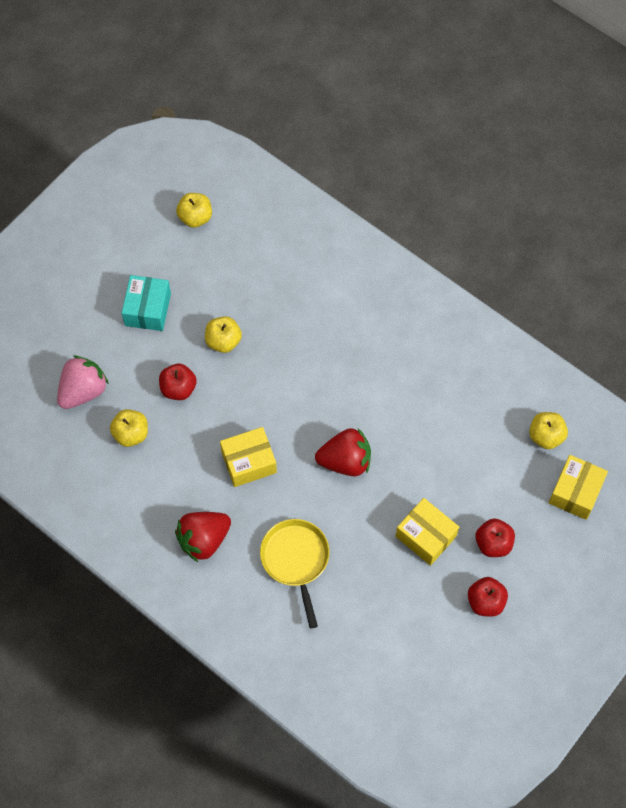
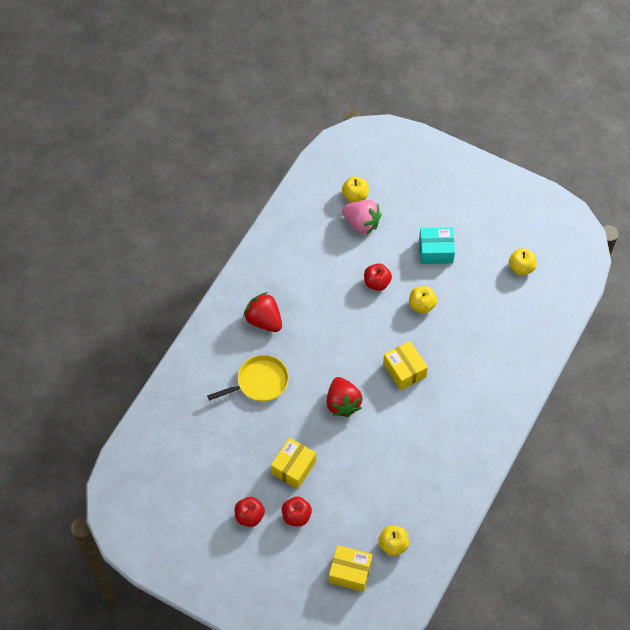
camera: 80 degrees right, 5 degrees down
(131, 434) = (335, 259): yellow apple -> yellow apple (355, 196)
(249, 462) = (328, 339): yellow box -> yellow box (404, 370)

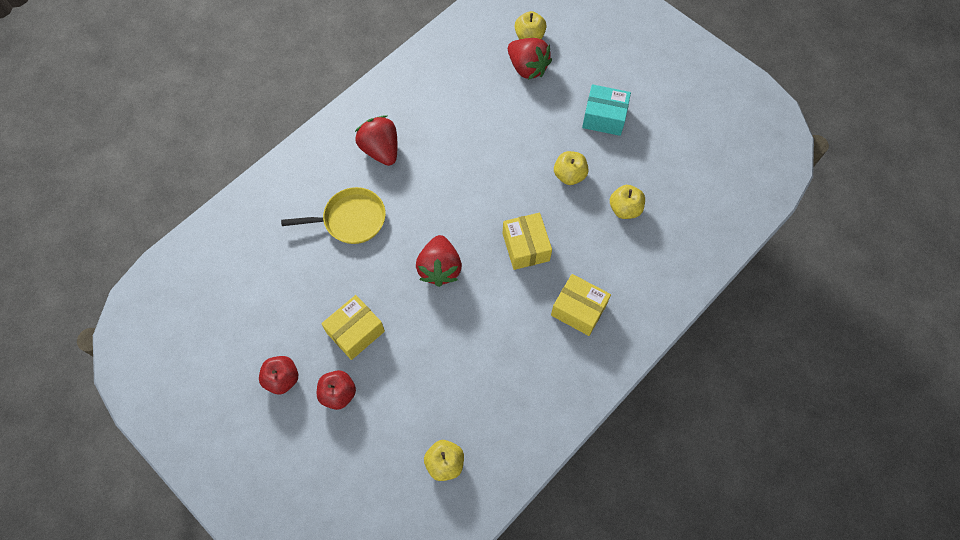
camera: 15 degrees right, 5 degrees up
(350, 572) = (380, 485): yellow box -> yellow box (578, 310)
(361, 223) = (527, 68): pink strawberry -> red strawberry
(377, 283) = (524, 137): red apple -> none
(521, 267) = (701, 159): yellow apple -> yellow apple (625, 209)

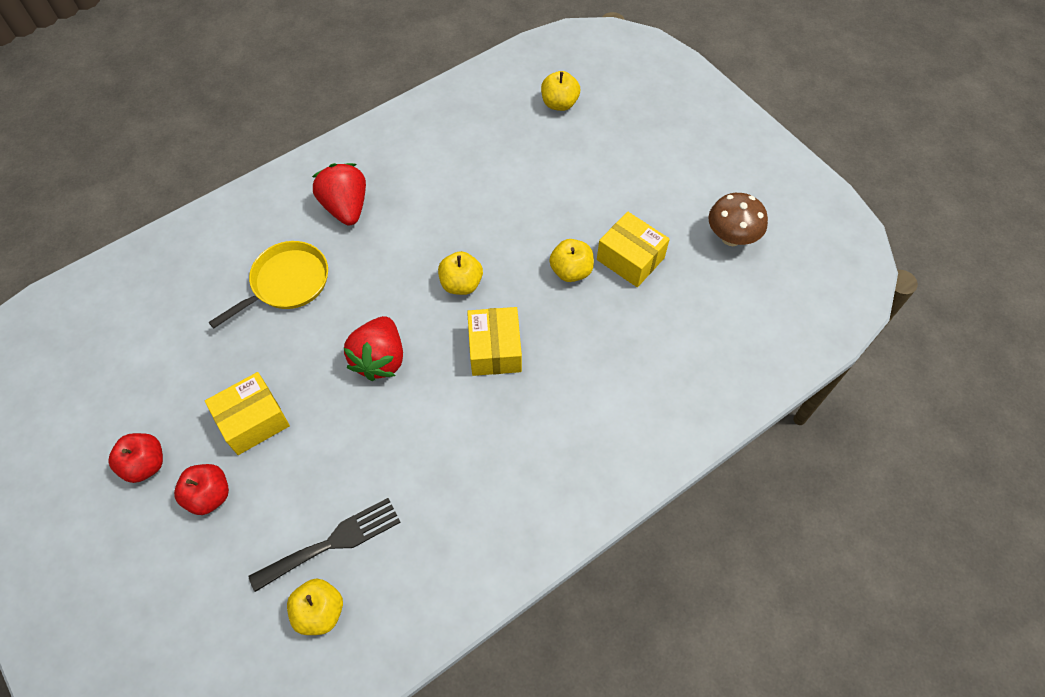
camera: 10 degrees right, 5 degrees down
(351, 219) = (286, 283): yellow pan -> yellow pan turned 45 degrees counterclockwise
(441, 412) = (333, 542): none -> black fork
(527, 68) = (548, 138): red strawberry -> none
(578, 310) = (544, 440): yellow box -> yellow box (630, 259)
(604, 117) = (630, 208): turquoise box -> none
(625, 209) = (632, 322): yellow apple -> yellow apple (461, 284)
(685, 129) = (731, 237): none -> brown mushroom

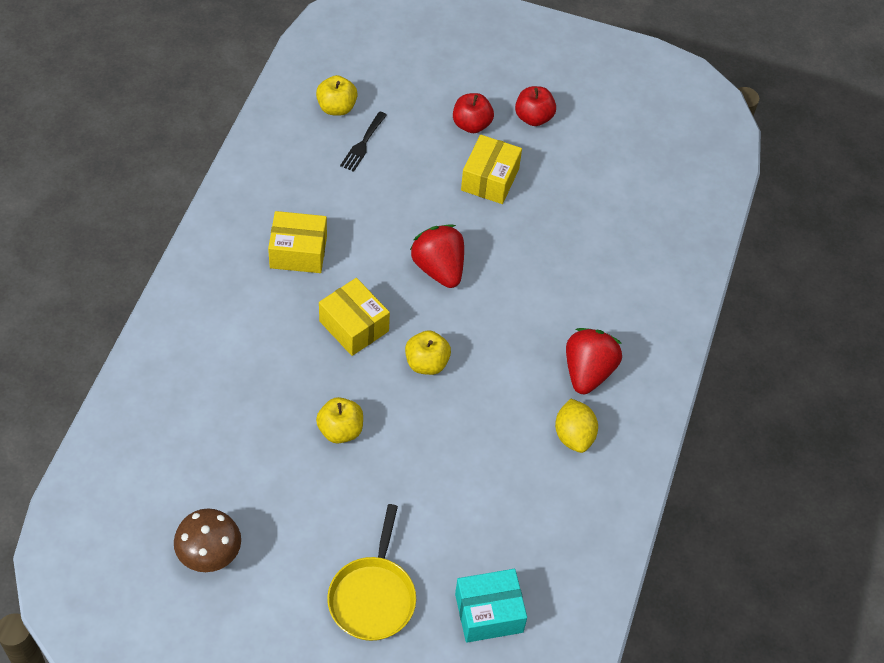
camera: 140 degrees right, 5 degrees down
(286, 283) = (569, 282): yellow pan -> yellow pan (373, 597)
(333, 542) = (363, 144): black fork -> black fork, size x0.65
(346, 207) = (588, 372): red strawberry -> red strawberry turned 105 degrees counterclockwise
(401, 171) = (574, 436): none -> yellow lemon
(559, 103) = (489, 613): yellow apple -> turquoise box
(630, 259) = (294, 474): yellow box -> yellow box (298, 252)

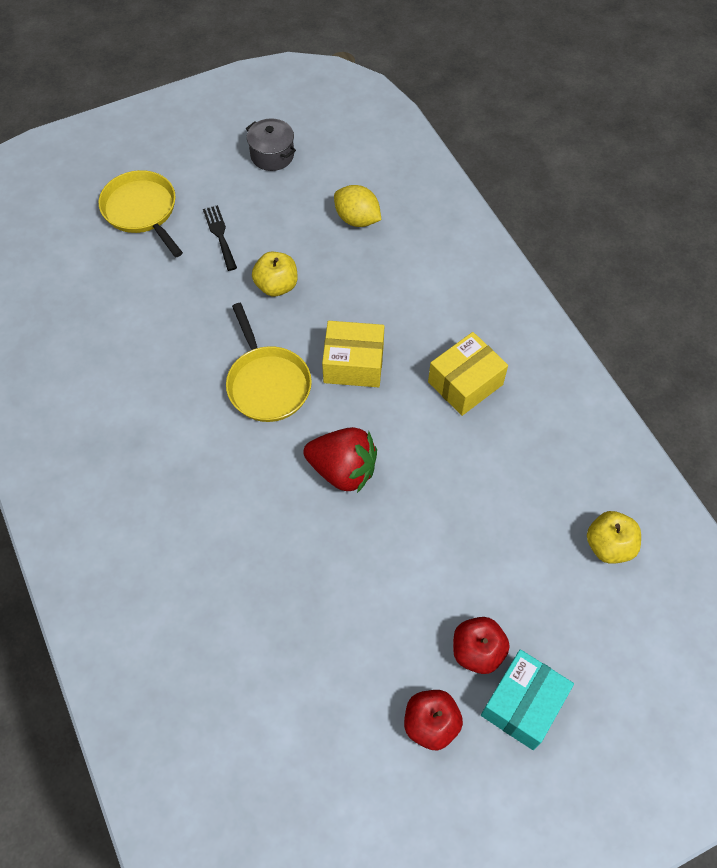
camera: 140 degrees right, 5 degrees up
(210, 555) = (272, 155): brown mushroom -> grey pot
(363, 144) = (541, 530): black fork -> black fork (220, 235)
(426, 363) = (267, 383): yellow apple -> yellow pan
(489, 613) = (52, 259): turquoise box -> turquoise box (523, 704)
(490, 179) = (394, 603): yellow box -> none
(574, 436) = (95, 425): yellow lemon -> yellow lemon (357, 219)
(588, 372) = (129, 489): red strawberry -> none

